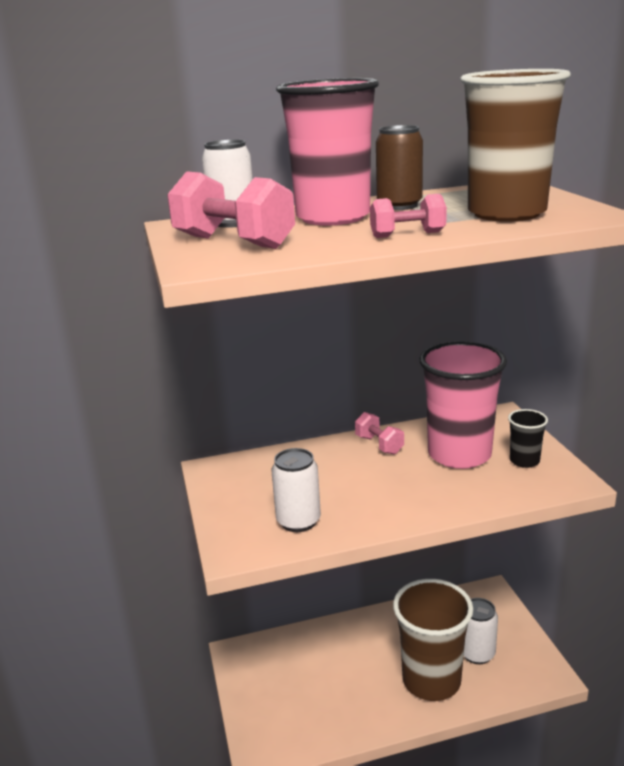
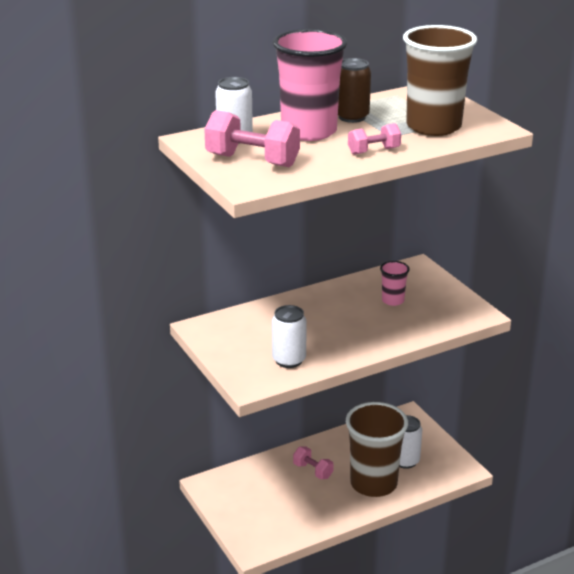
camera: 15 degrees left, 5 degrees up
(379, 445) = (328, 297): pink dumbbell -> pink dumbbell (313, 471)
(459, 454) = (393, 300): pink cup -> pink cup, size x0.45
(524, 461) = (442, 302): black cup -> none

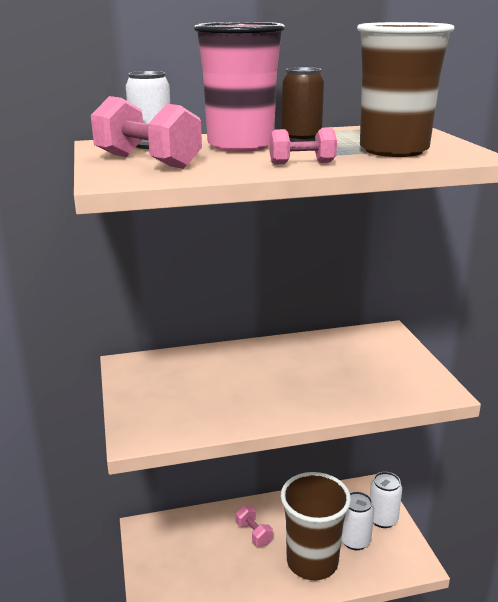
camera: 15 degrees right, 5 degrees down
(289, 360) = (196, 414): white can -> white can (382, 519)
(393, 300) = (346, 363): pink cup -> none

